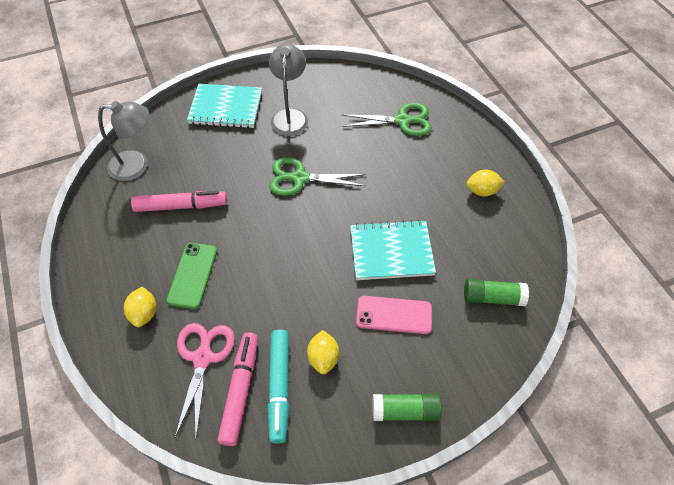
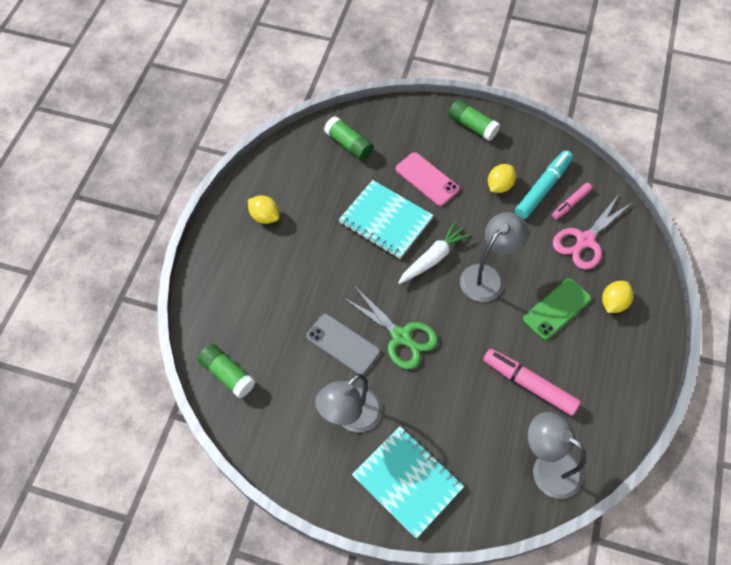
camera: 140 degrees left, 5 degrees up
(240, 390) = (570, 203): pink marker -> pink marker, size x0.58
(269, 263) = (487, 276): none -> grey lamp
(325, 248) = (433, 258): none -> white carrot
(335, 149) = (343, 344): none -> grey phone
(388, 91) = (227, 374): none -> green glue stick
(402, 120) = (251, 329): green scissors -> none

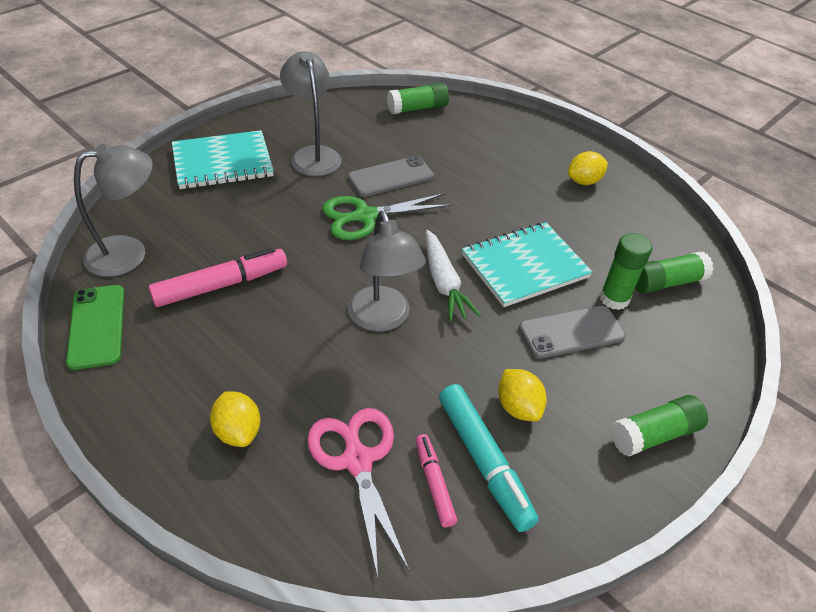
camera: 115 degrees right, 15 degrees down
(383, 166) = (614, 299): none -> green glue stick
(427, 179) = (571, 332): pink phone -> grey phone
(557, 309) = (284, 362): green phone -> green phone (97, 326)

